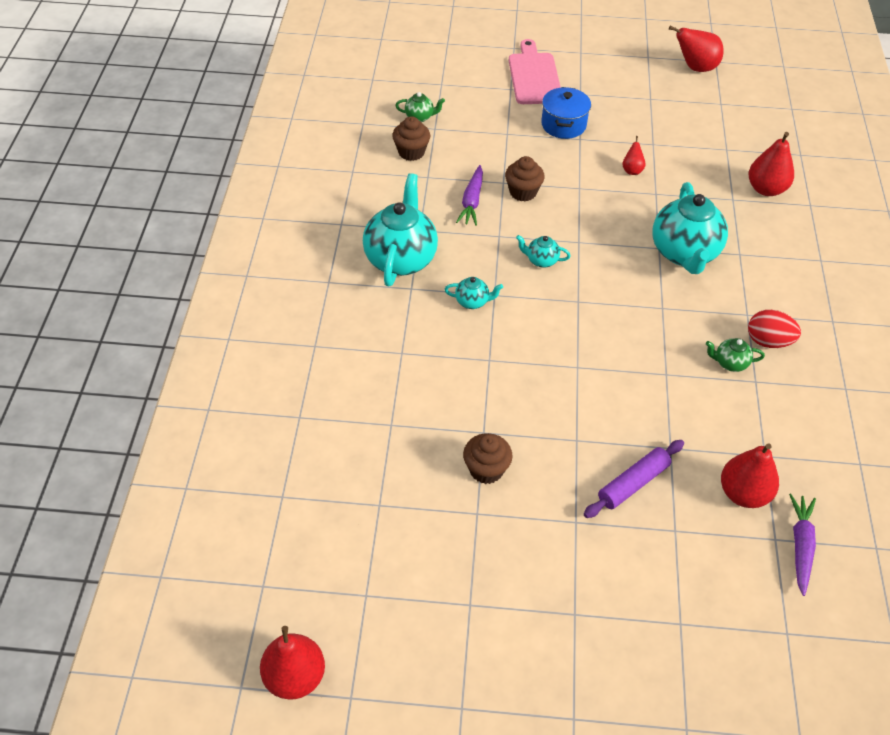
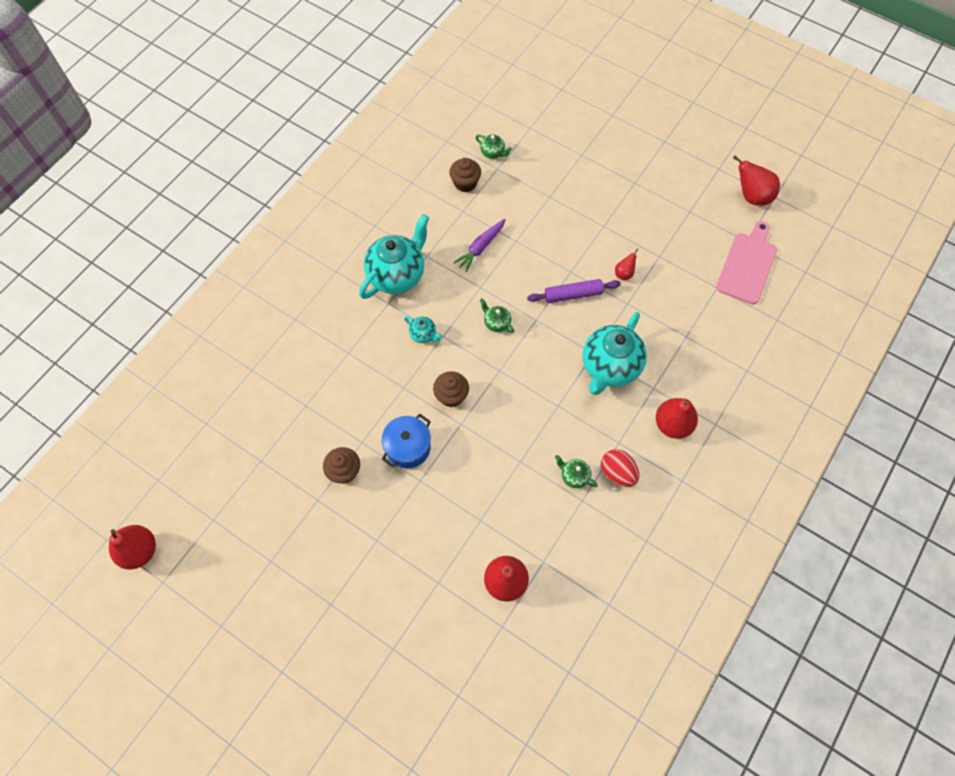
camera: 30 degrees right, 15 degrees up
(523, 192) = (524, 256): brown cupcake -> brown cupcake (451, 396)
(534, 76) = (609, 150): pink cutting board -> pink cutting board (747, 265)
(541, 260) = (496, 323): turquoise teapot -> green teapot
(563, 125) = (600, 207): blue pot -> blue pot (408, 447)
(633, 483) = (434, 533): purple rolling pin -> purple rolling pin (573, 294)
(766, 189) = (721, 339): red pear -> red pear (672, 424)
(800, 546) = (515, 641): purple carrot -> none

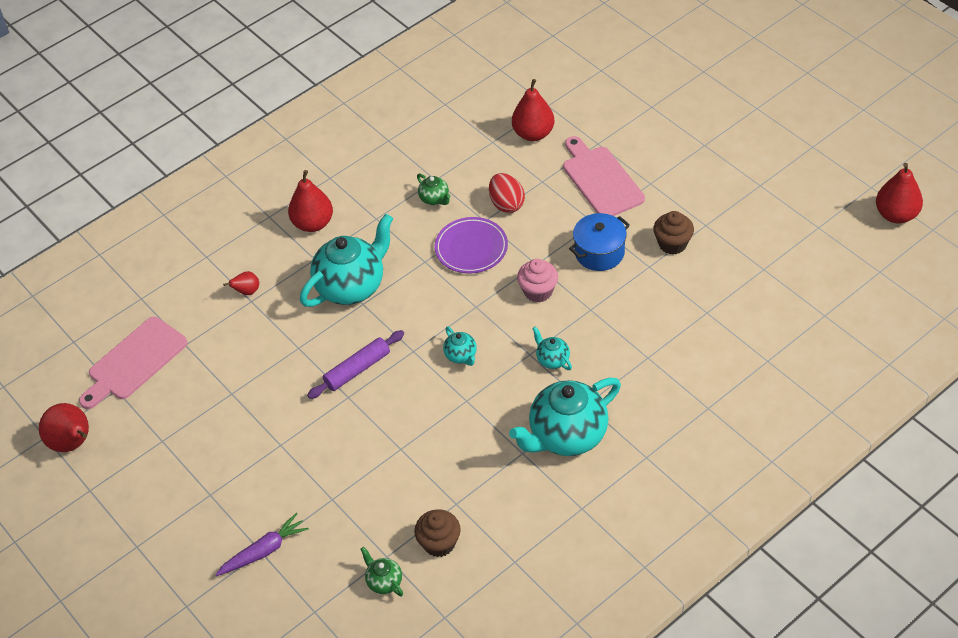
camera: 160 degrees left, 15 degrees down
(425, 534) = (600, 180): none -> pink cutting board
(451, 396) = (538, 291): brown cupcake -> pink cupcake
(481, 247) = (448, 449): purple carrot -> purple carrot (264, 551)
(496, 323) = (461, 356): green teapot -> turquoise teapot
(522, 428) = (471, 248): none -> purple plate
(573, 294) = (357, 369): purple rolling pin -> purple rolling pin turned 45 degrees counterclockwise
(617, 473) = (390, 194): red egg -> red egg (506, 204)
(624, 273) = (285, 381): red pear -> red pear (247, 291)

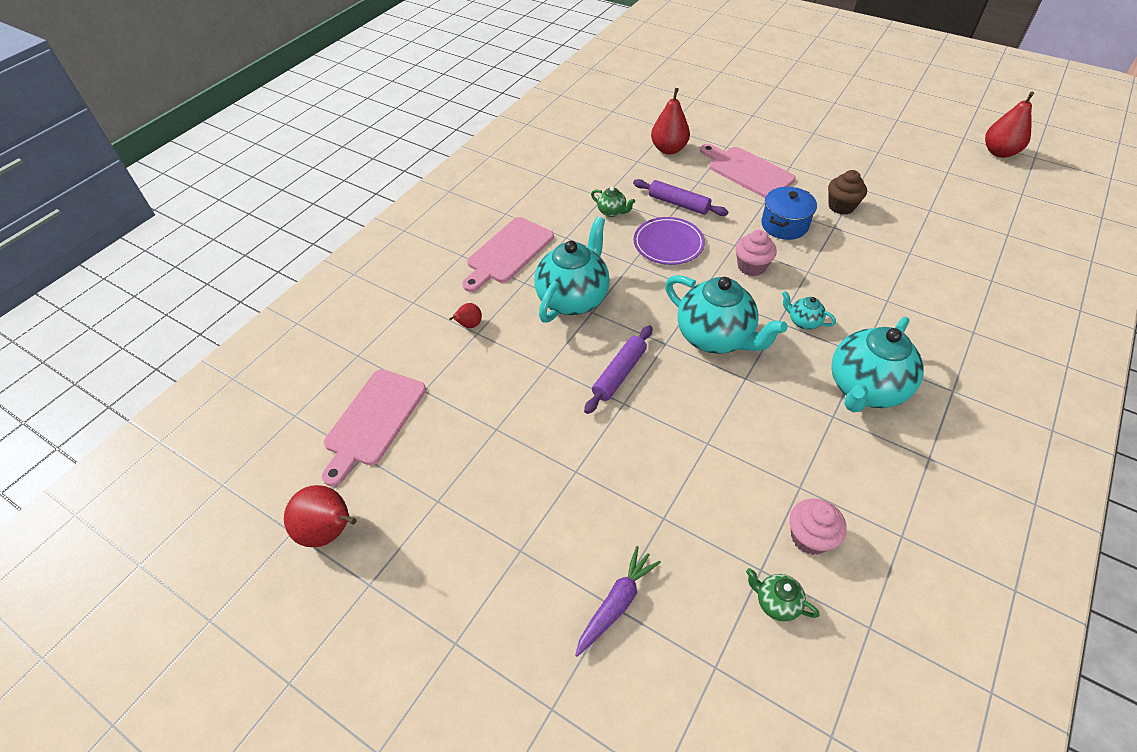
camera: 20 degrees left, 0 degrees up
(313, 223) = (508, 253): red pear -> pink cutting board
(439, 543) = (809, 537): brown cupcake -> pink cupcake
(461, 356) = (715, 337): turquoise teapot -> turquoise teapot, size x2.25
(506, 204) = (678, 204): red egg -> purple rolling pin

